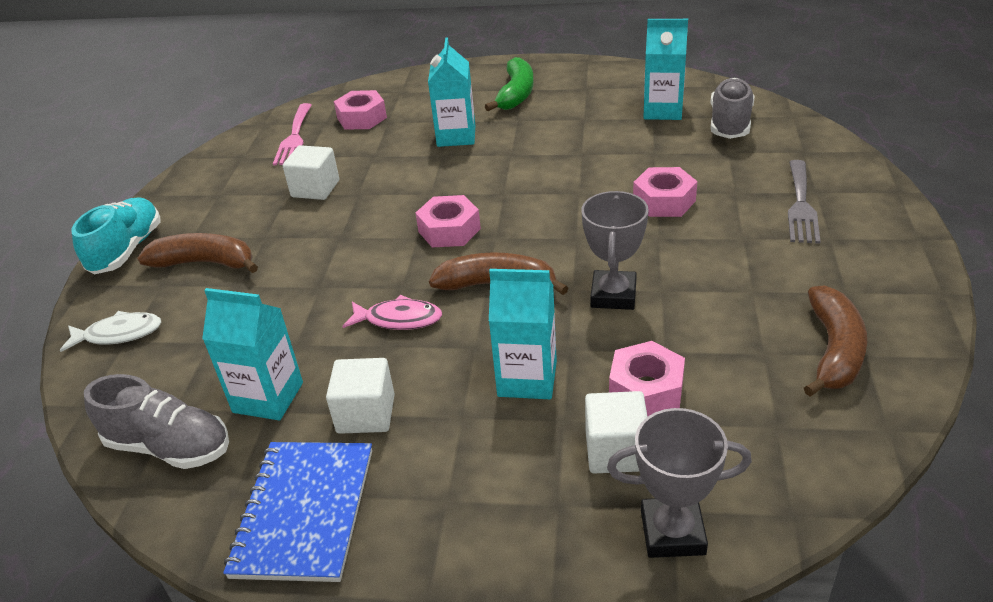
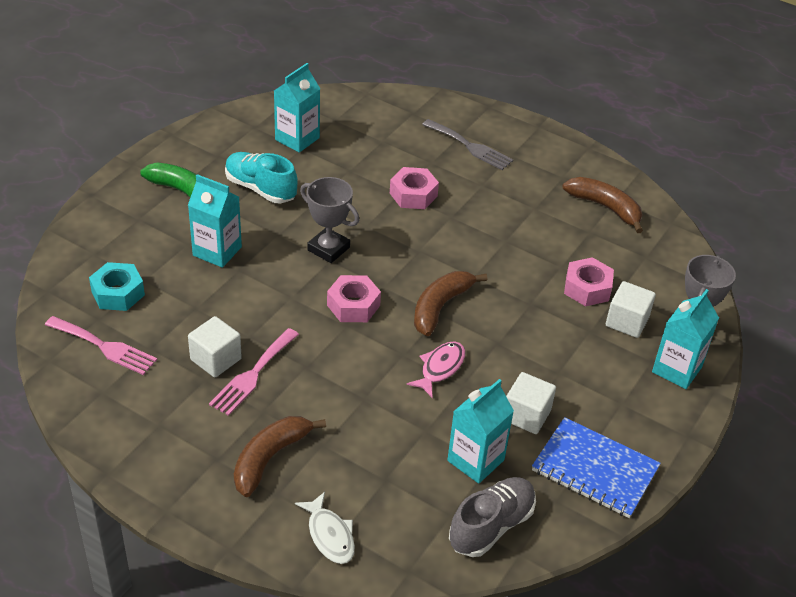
camera: 70 degrees left, 5 degrees up
(119, 334) = (329, 535): white fish -> white fish turned 135 degrees clockwise
(127, 250) = (197, 509): turquoise shoe -> turquoise shoe (260, 189)
(308, 213) = (253, 374): none -> pink fork
(362, 118) = (118, 293): pink nut -> turquoise nut
(527, 379) = (545, 331): turquoise carton -> turquoise carton (677, 369)
(613, 295) = (494, 262): grey trophy -> grey trophy (328, 249)
(730, 123) = (348, 121): grey shoe -> none

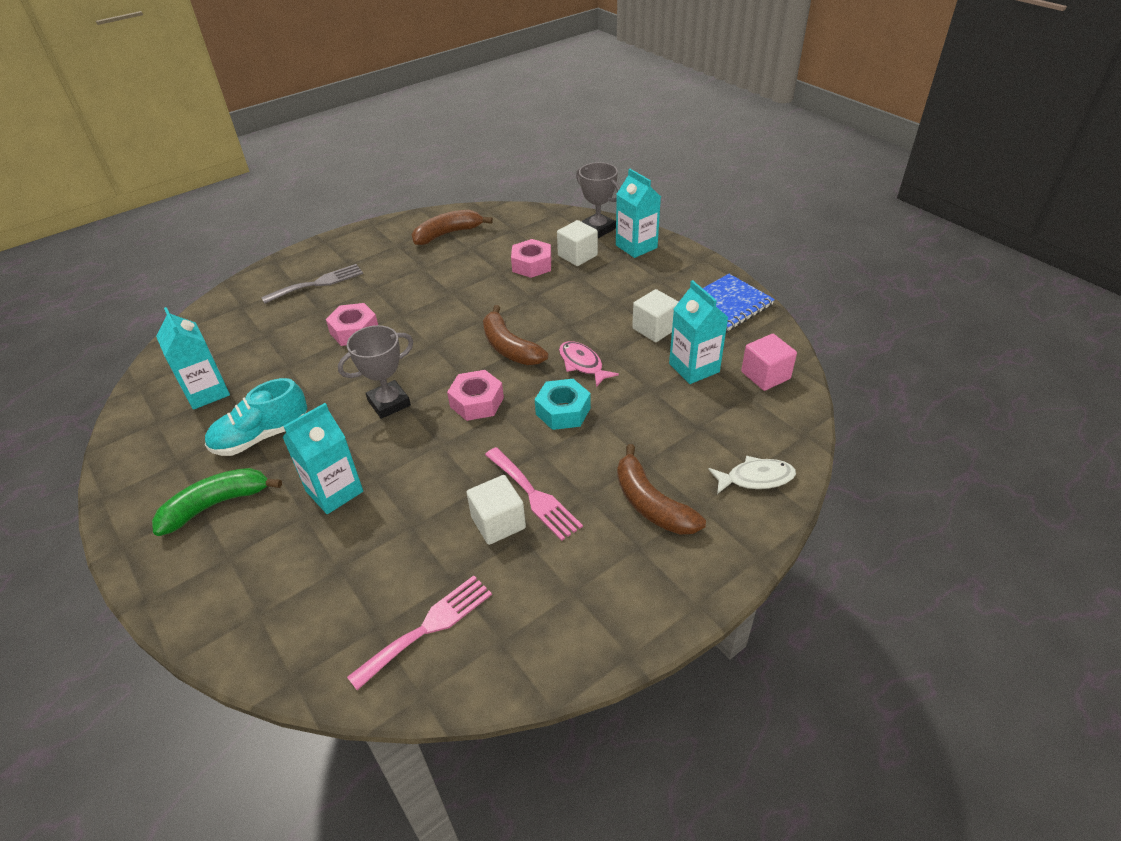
camera: 65 degrees left, 0 degrees up
(118, 293) = (344, 599): turquoise nut -> turquoise nut (563, 411)
(491, 526) = (765, 375): grey shoe -> pink cube

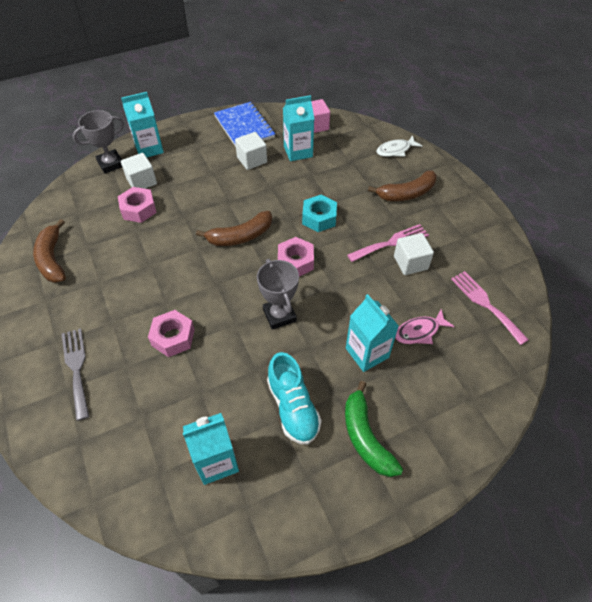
camera: 80 degrees left, 10 degrees up
(582, 364) = (275, 201): pink fish -> pink fish (419, 331)
(756, 478) = (395, 150): white fish -> white fish turned 120 degrees counterclockwise

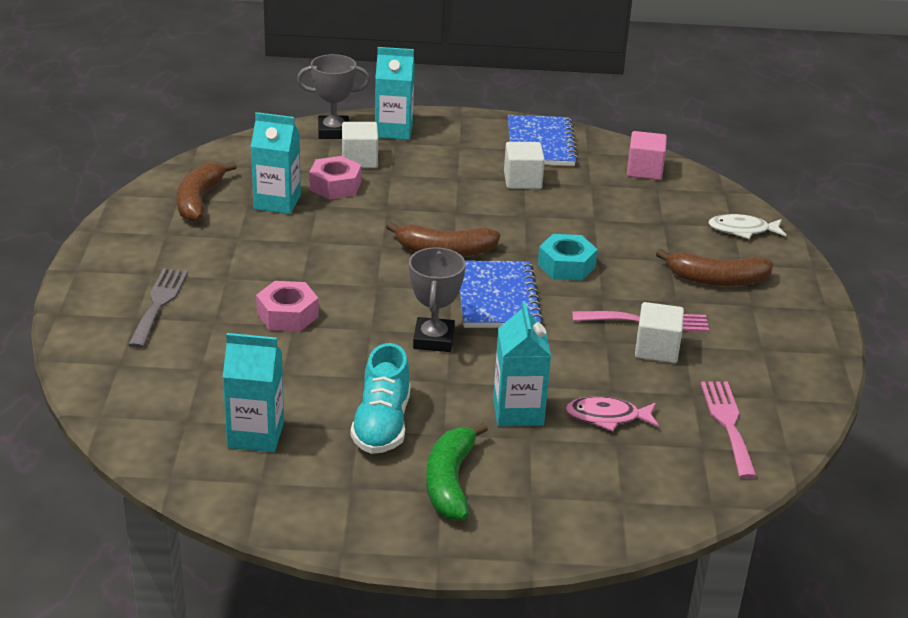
camera: 25 degrees right, 20 degrees down
(295, 262) = (497, 298): pink nut -> blue notebook
(298, 152) = (595, 190): turquoise carton -> turquoise carton (277, 202)

